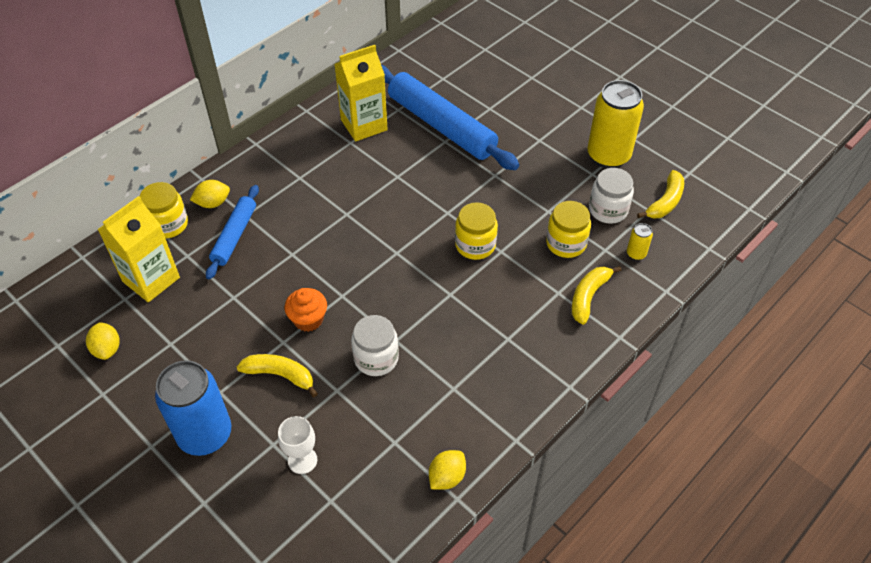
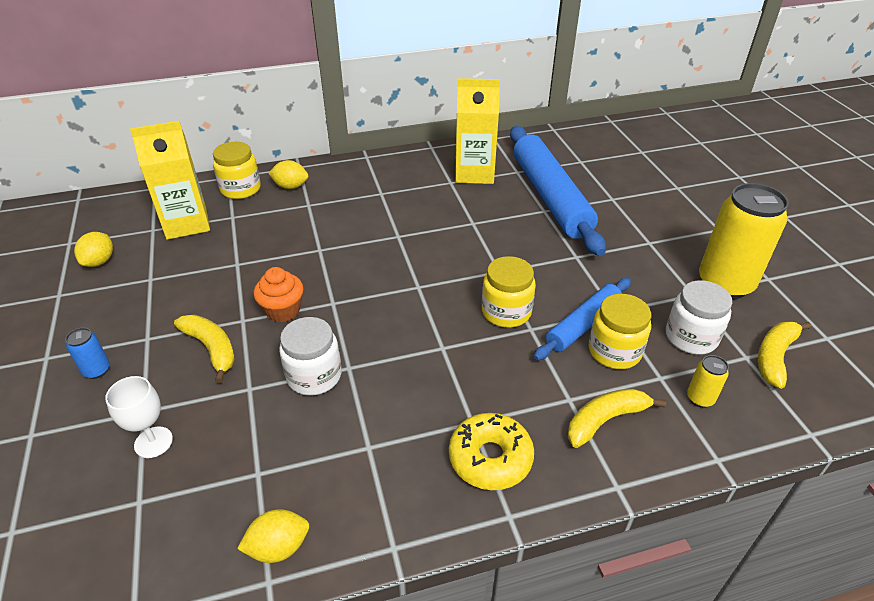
camera: 30 degrees right, 10 degrees down
(205, 435) = (97, 370): blue can -> blue can, size x0.42
(234, 236) = (284, 217): blue rolling pin -> blue rolling pin (583, 324)
(535, 357) = (490, 458): none -> yellow donut
(665, 202) = (774, 357): yellow banana -> yellow banana turned 150 degrees clockwise

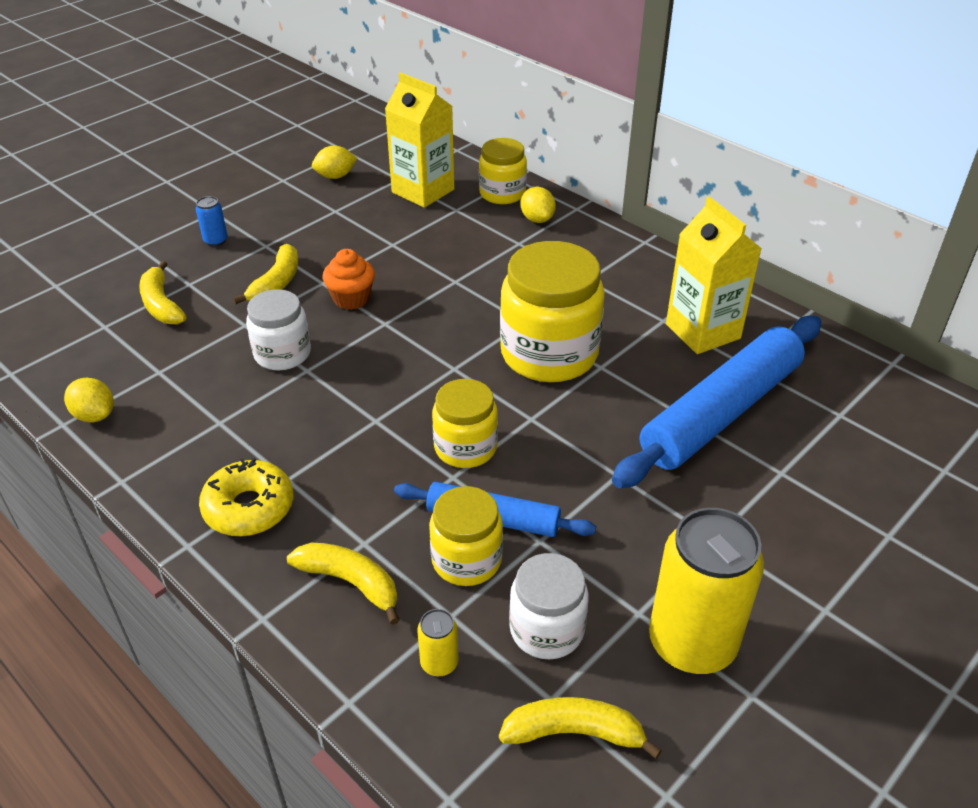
camera: 60 degrees right, 0 degrees up
(153, 442) = (161, 304): white goblet -> yellow banana
(442, 238) = (549, 354): none -> yellow jar

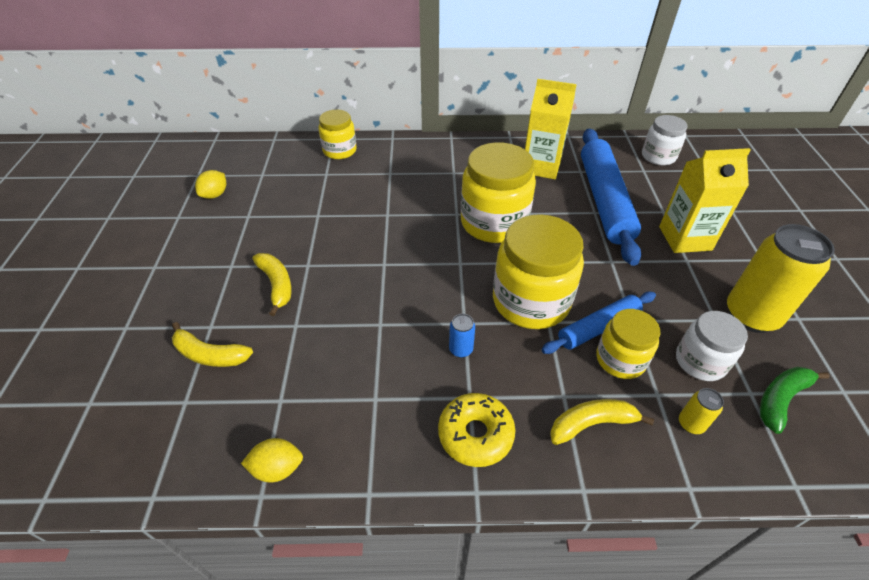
camera: 45 degrees left, 5 degrees up
(216, 241) = (186, 285): blue can -> blue can (461, 349)
(282, 354) = (350, 326): white jar -> white jar (658, 156)
(351, 299) = (341, 263): orange cupcake -> none
(423, 191) = (289, 174): yellow carton -> yellow carton (685, 238)
(465, 448) = (531, 301): yellow jar -> yellow jar, size x1.72
(537, 219) = (380, 155): yellow lemon -> none
(574, 733) = (781, 399): yellow banana -> green banana

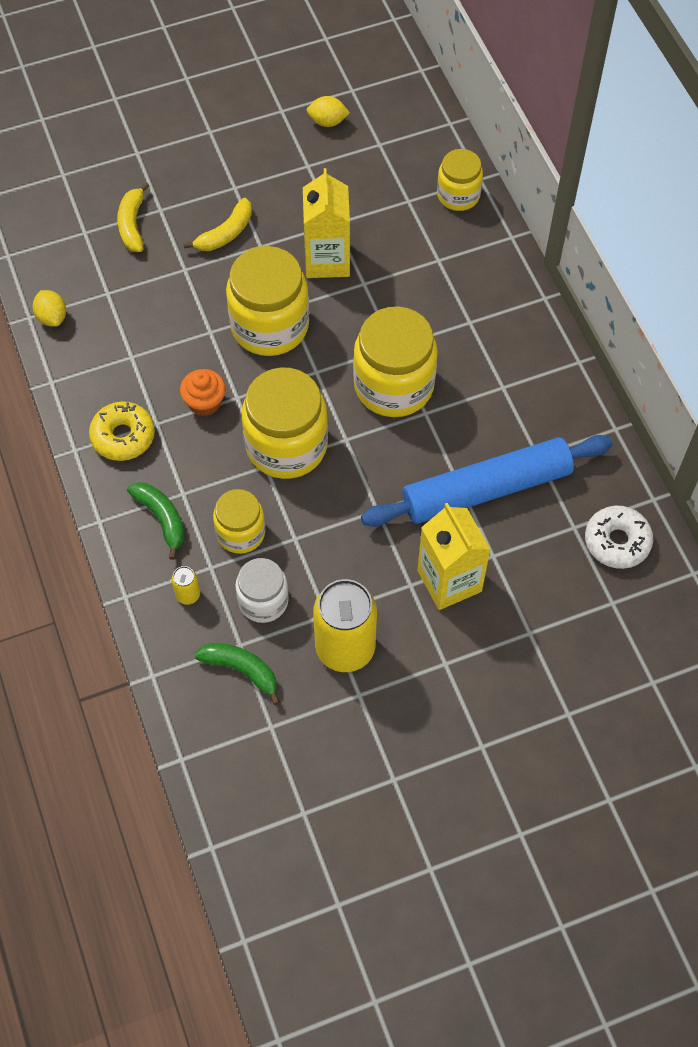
camera: 70 degrees right, 15 degrees up
(397, 280) = (270, 326): none -> yellow jar
(461, 349) = (205, 403): blue can -> orange cupcake
(541, 167) = (526, 410): yellow carton -> yellow carton (327, 260)
(591, 424) = (162, 518): yellow banana -> green banana
(598, 327) = (274, 509): blue rolling pin -> none
(658, 156) = (617, 542): white jar -> white donut

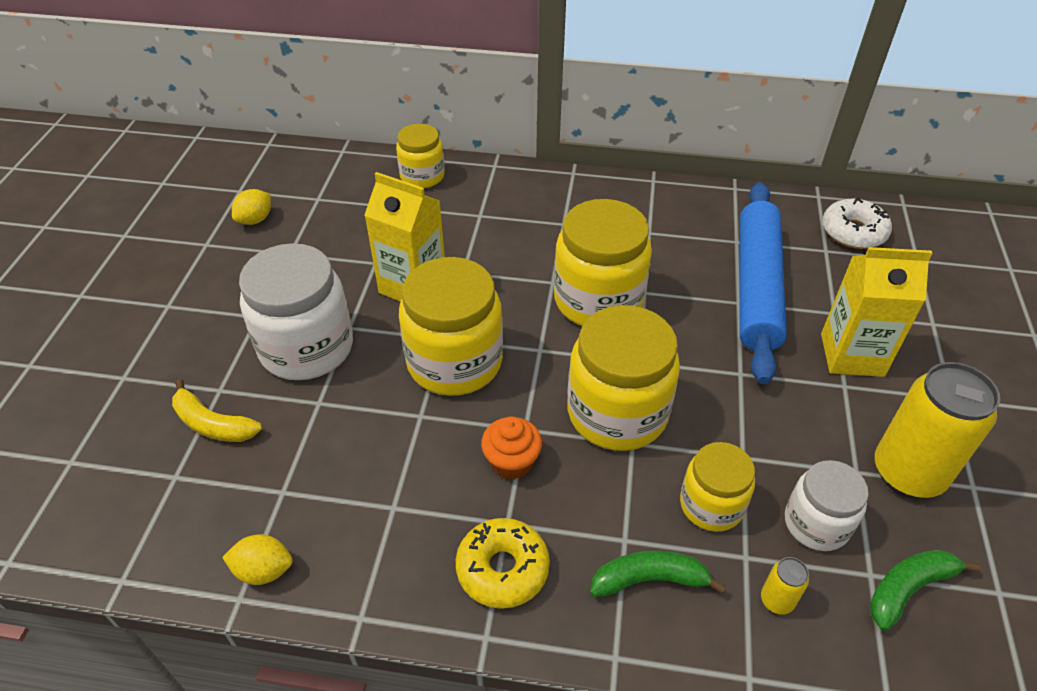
camera: 60 degrees left, 15 degrees down
(225, 233) = (307, 348): yellow banana -> white jar

